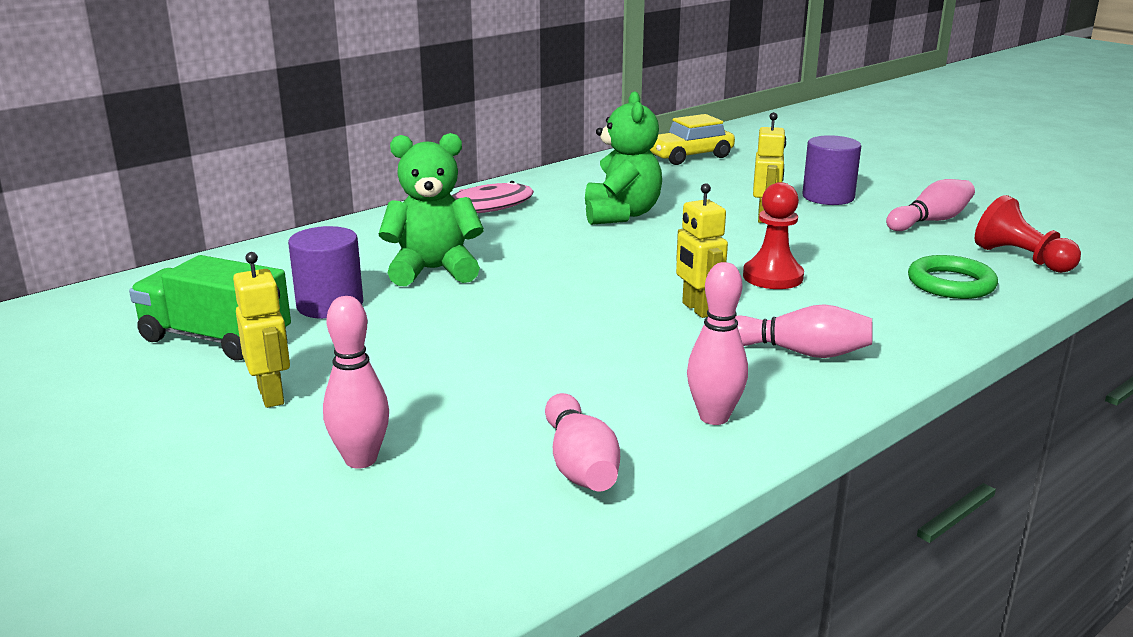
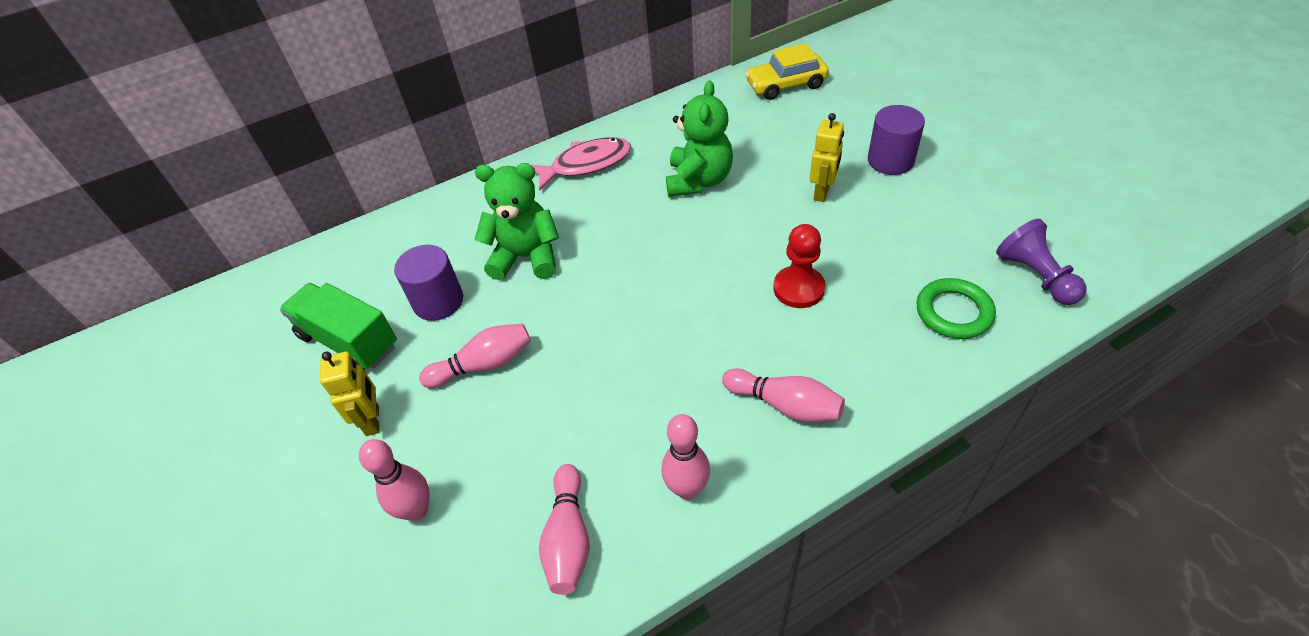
camera: 15 degrees right, 25 degrees up
(697, 309) = (720, 333): yellow robot -> none
(930, 221) = (972, 207): pink bowling pin -> pink bowling pin (484, 365)
(1021, 259) = (1035, 276): red pawn -> purple pawn

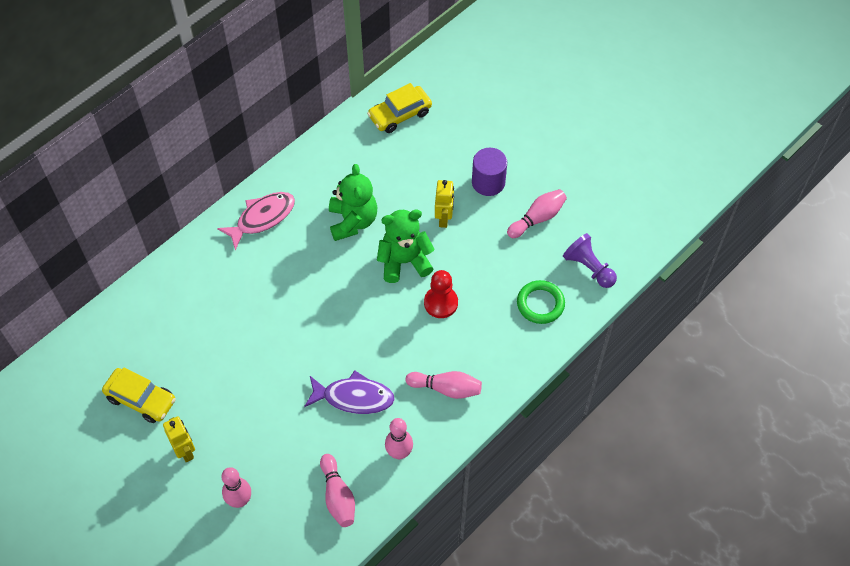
camera: 20 degrees left, 10 degrees up
(349, 341) = (141, 399): green truck -> yellow car
(438, 301) = (193, 357): purple cylinder -> none
(484, 365) = (245, 398): pink bowling pin -> pink bowling pin (537, 218)
(526, 257) = (244, 309): green teddy bear -> green teddy bear (404, 261)
(639, 391) = (354, 397): none -> purple fish

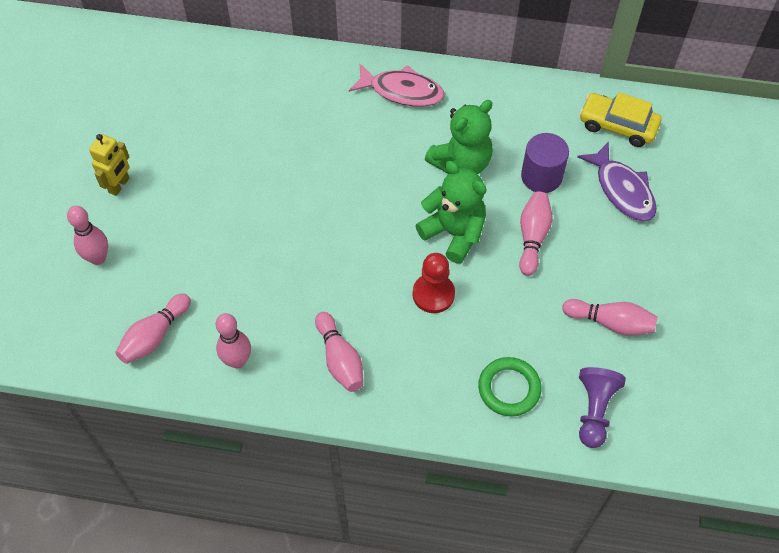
camera: 55 degrees right, 0 degrees up
(141, 399) = (147, 121): yellow car -> none
(354, 397) = (270, 283): purple fish -> purple fish (622, 190)
(444, 219) = (532, 237): yellow robot -> pink bowling pin
(488, 182) = (612, 250): purple cylinder -> purple cylinder (541, 176)

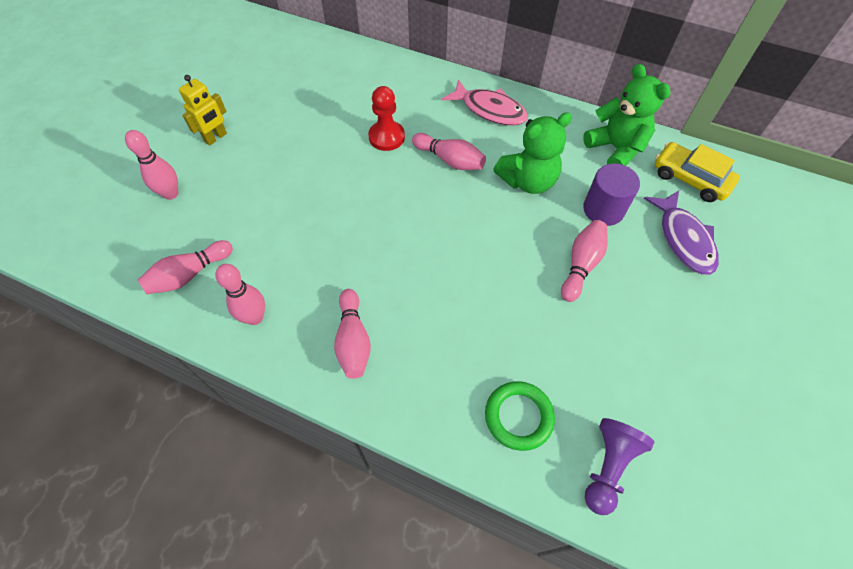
camera: 15 degrees right, 0 degrees up
(433, 294) = (466, 298): red pawn -> red pawn (386, 137)
(454, 233) = (503, 243): green teddy bear -> green teddy bear (615, 148)
(610, 323) = (646, 372): pink bowling pin -> pink bowling pin (450, 160)

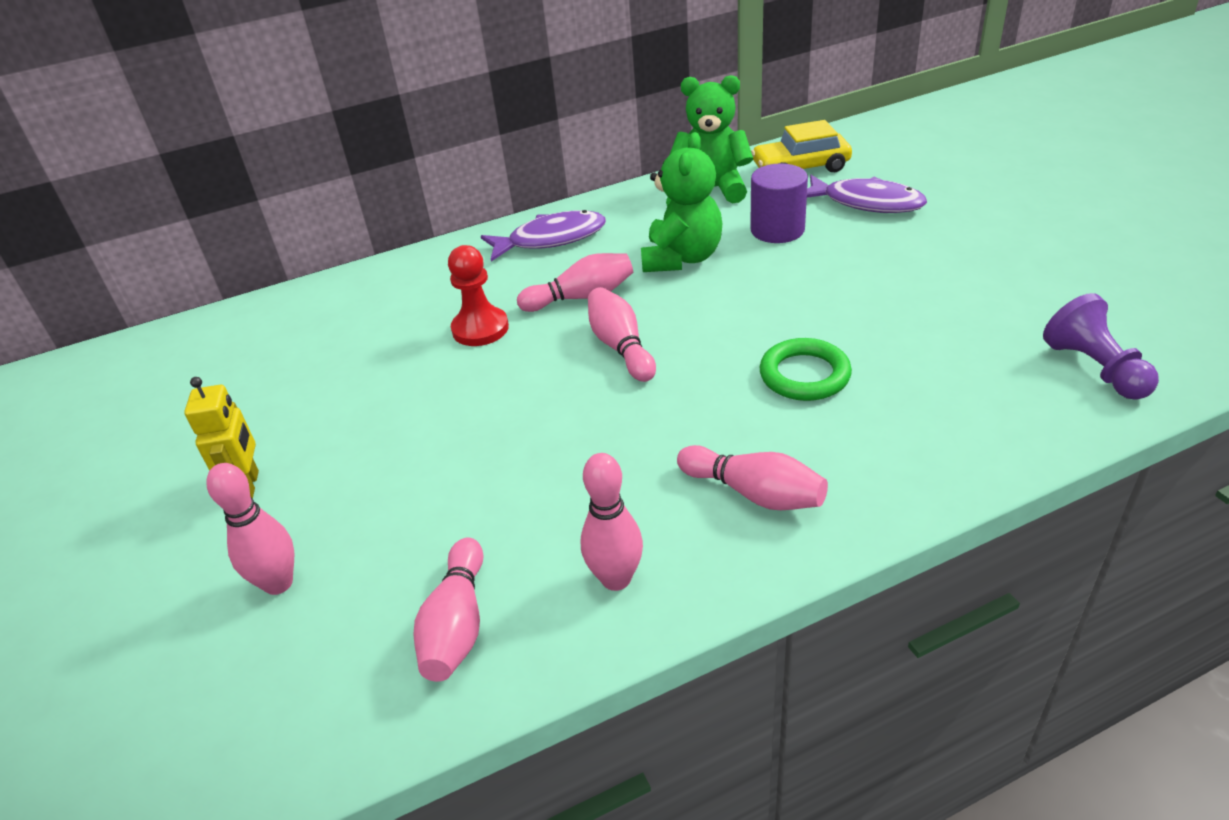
camera: 45 degrees left, 20 degrees down
(490, 110) = (551, 239): pink fish -> purple fish
(518, 416) = (984, 403): green ring -> green ring (804, 375)
(581, 265) = (831, 274): pink bowling pin -> pink bowling pin (621, 347)

